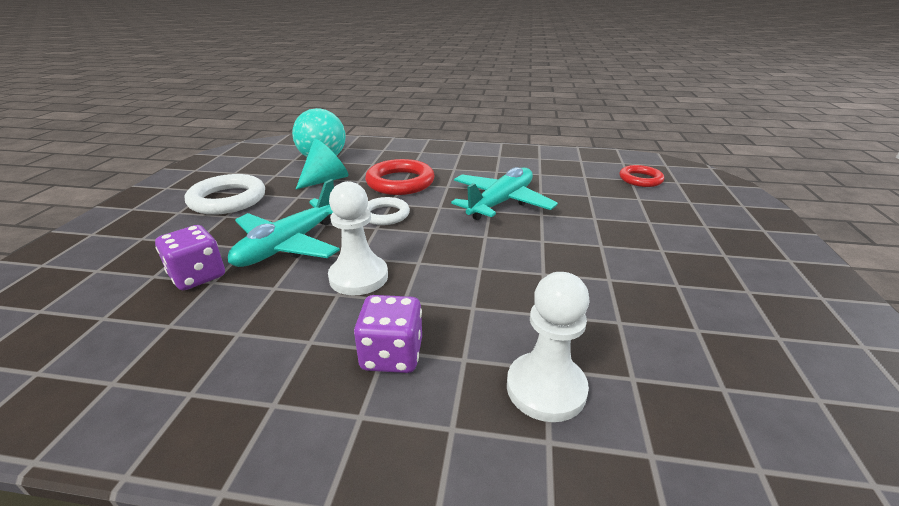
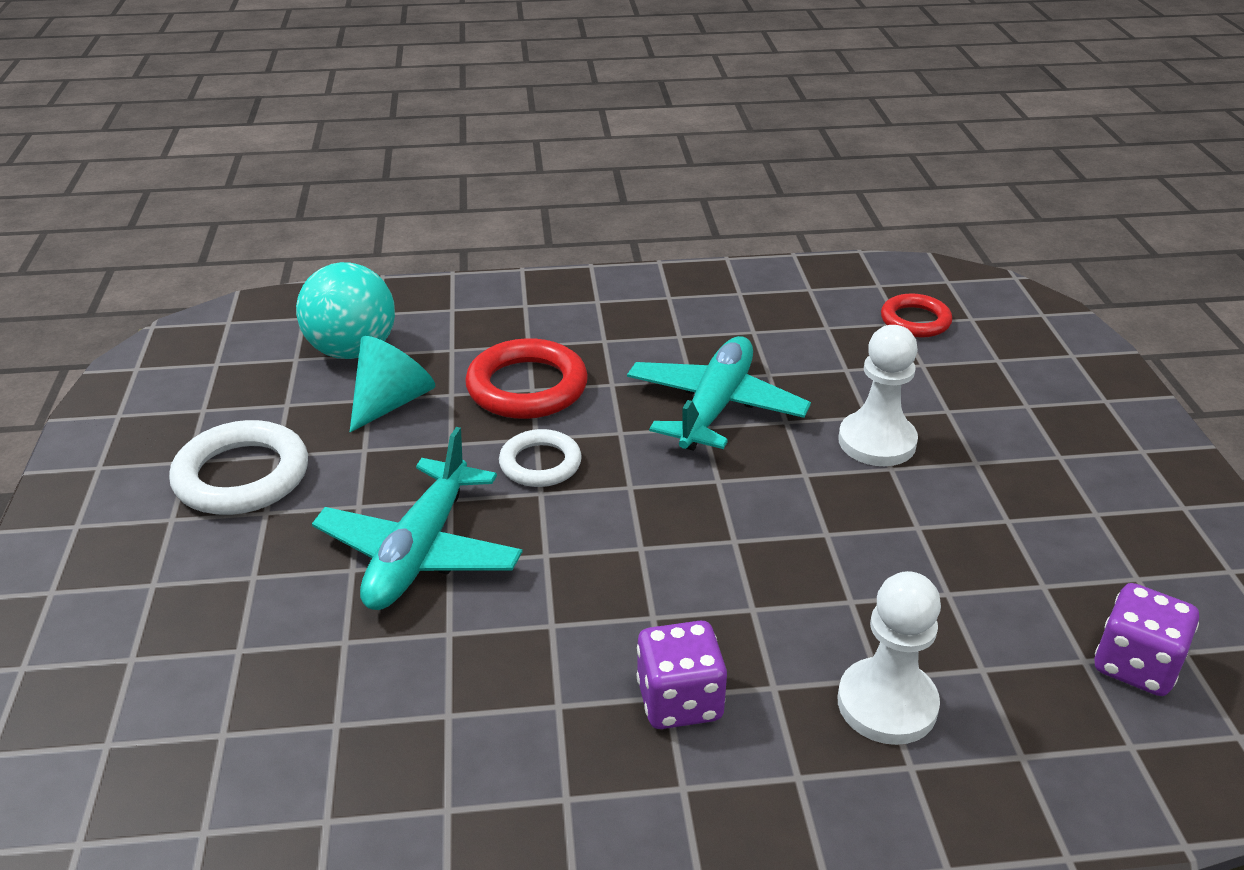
camera: 15 degrees left, 5 degrees up
(198, 276) = (313, 636): purple dice -> purple dice (1135, 665)
(358, 277) = (566, 590): white pawn -> white pawn (877, 442)

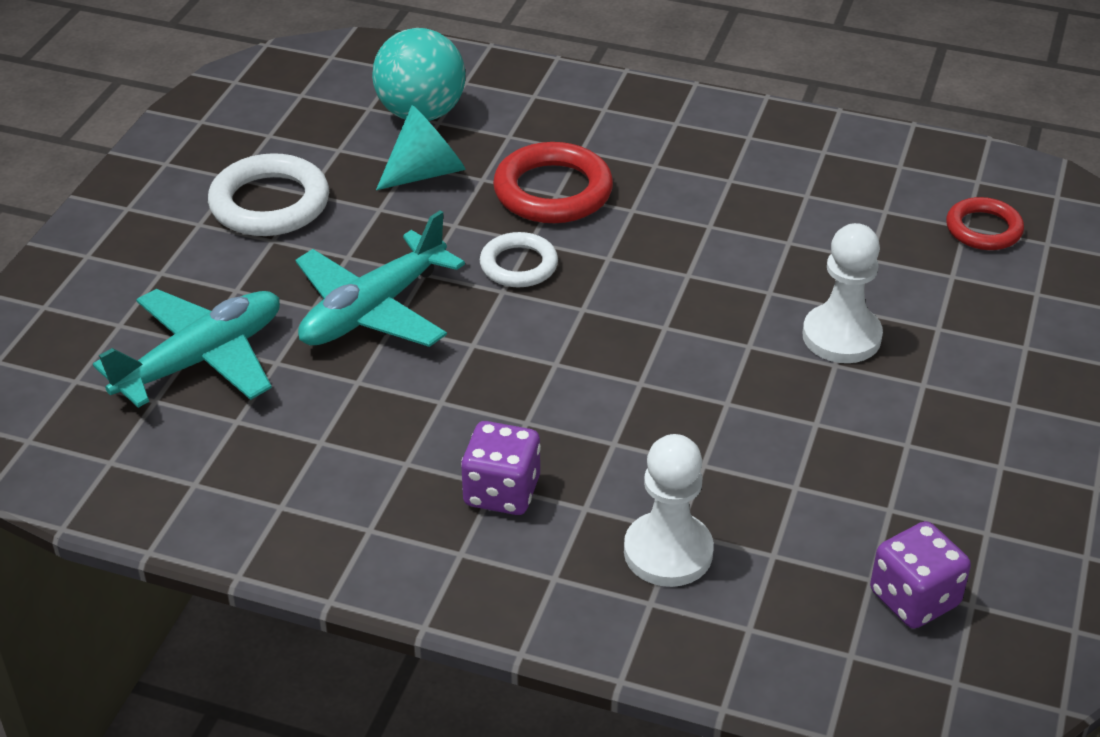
camera: 25 degrees right, 5 degrees up
(715, 407) = (712, 259): turquoise plane -> turquoise plane (201, 359)

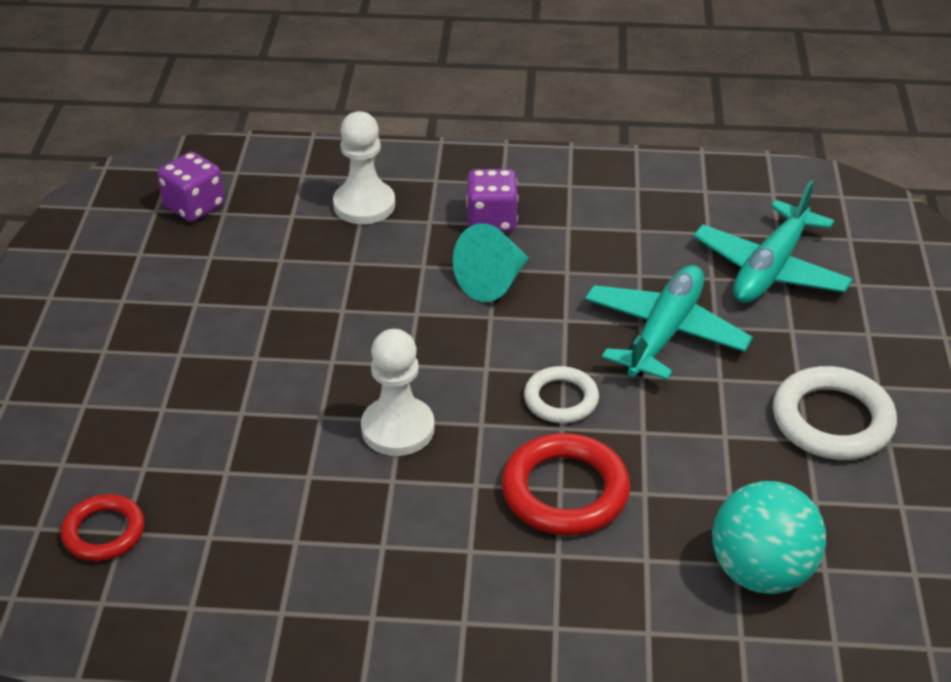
camera: 165 degrees right, 0 degrees up
(426, 172) = (706, 489): turquoise cone -> turquoise cone (493, 282)
(841, 336) = (251, 383): white pawn -> white pawn (398, 429)

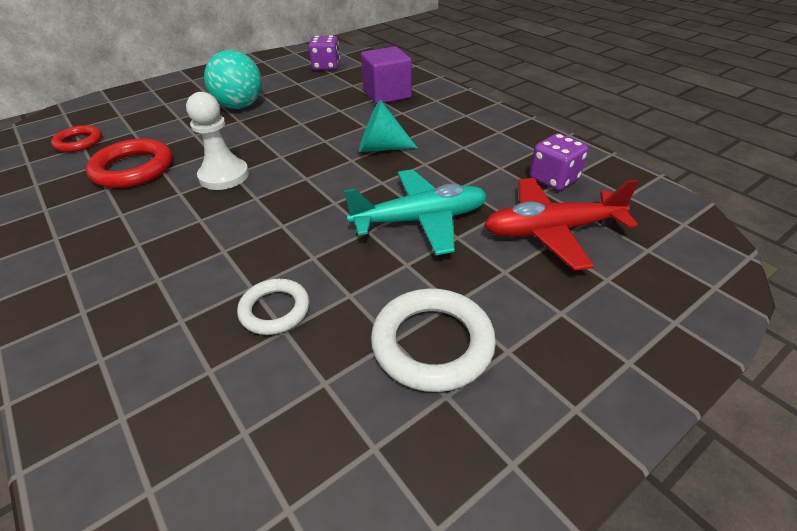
camera: 50 degrees right, 0 degrees up
(364, 205) = (387, 94): white pawn -> purple cube
(491, 220) = (430, 125): purple dice -> purple dice (554, 179)
(561, 399) = (308, 213): white ring -> white ring (275, 310)
(565, 491) = (222, 253): red ring -> red ring (133, 169)
(761, 572) = (210, 391): turquoise ball -> turquoise ball (240, 106)
(770, 269) = (551, 231): turquoise plane -> red plane

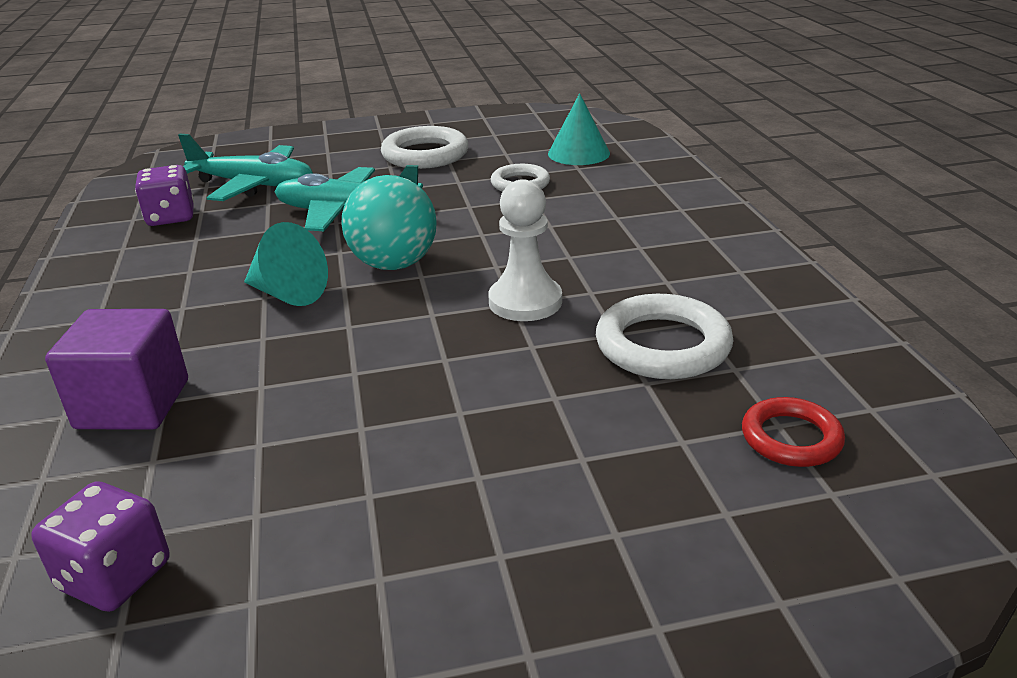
camera: 155 degrees left, 10 degrees down
(133, 169) = (662, 345): red ring -> white ring
(212, 417) = (578, 153): none -> turquoise cone
(240, 106) = (438, 458): turquoise ball -> turquoise ball (394, 264)
(551, 231) = (253, 185): red plane -> turquoise plane

